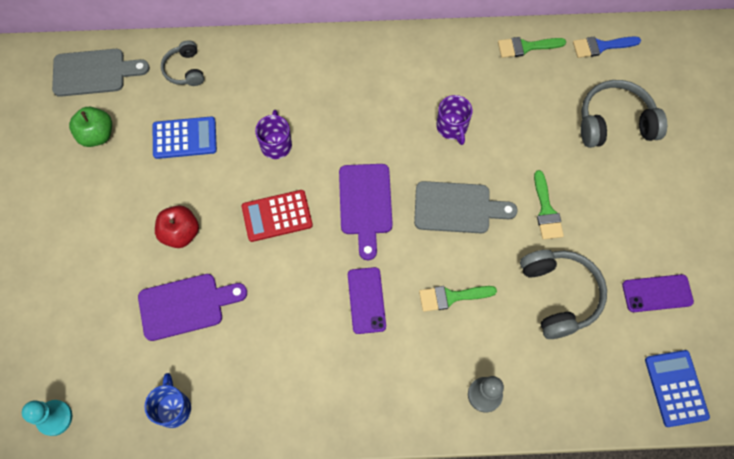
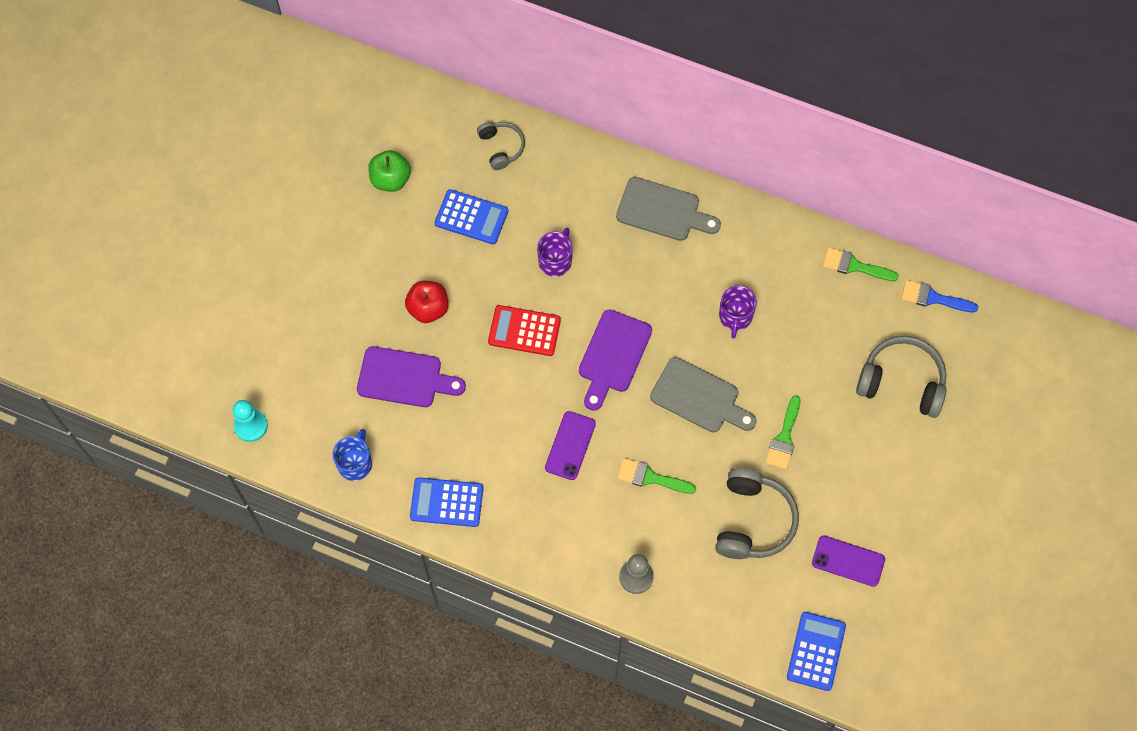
camera: 25 degrees right, 0 degrees up
(94, 72) = (413, 113): grey cutting board -> grey cutting board (662, 210)
(185, 70) = (501, 147): grey headphones -> grey headphones turned 150 degrees clockwise
(277, 405) = (446, 502): none -> blue calculator

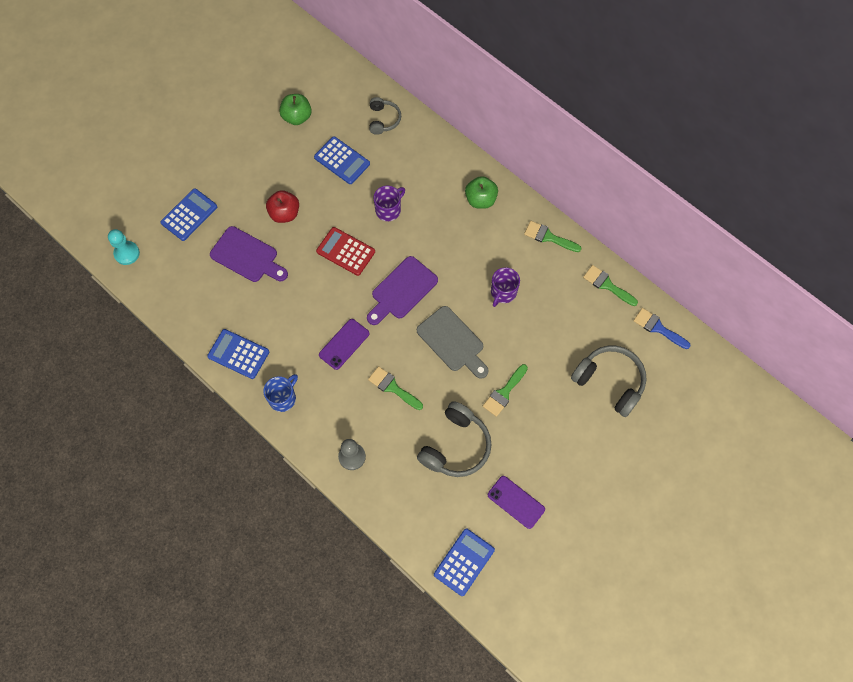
camera: 20 degrees right, 0 degrees up
(308, 350) = (189, 215): none -> blue calculator
(355, 463) = (187, 304): blue mug -> blue mug (283, 398)
(662, 210) = (480, 200): grey cutting board -> green apple
(762, 230) = (548, 237): none -> green brush

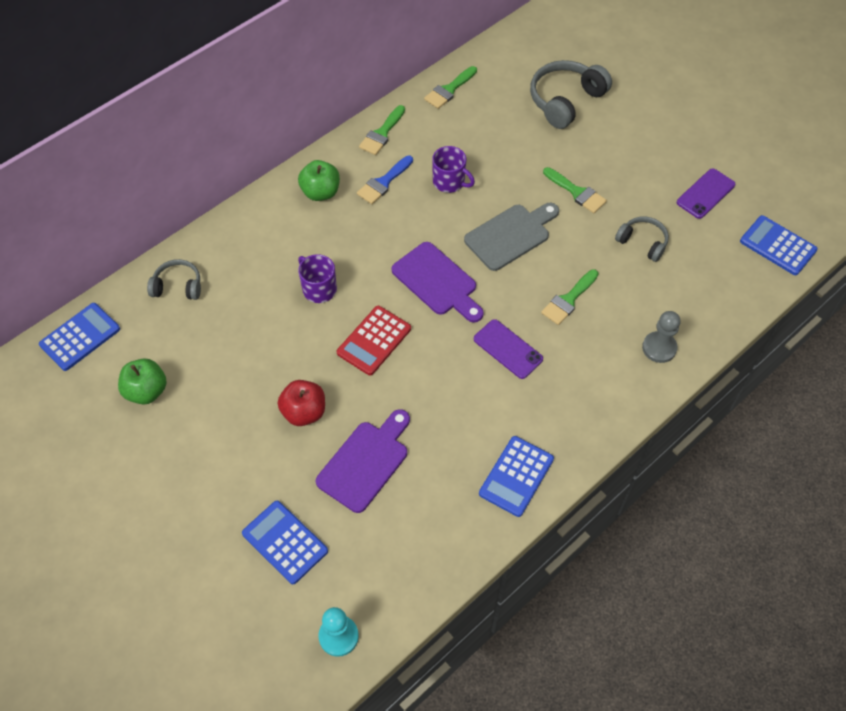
camera: 85 degrees left, 10 degrees down
(283, 398) = (581, 423): blue mug -> none
(342, 161) = (232, 338): blue calculator -> blue calculator (80, 337)
(456, 446) = (642, 242): grey headphones -> grey headphones, size x0.59
(658, 328) = (504, 55): blue brush -> blue brush (383, 182)

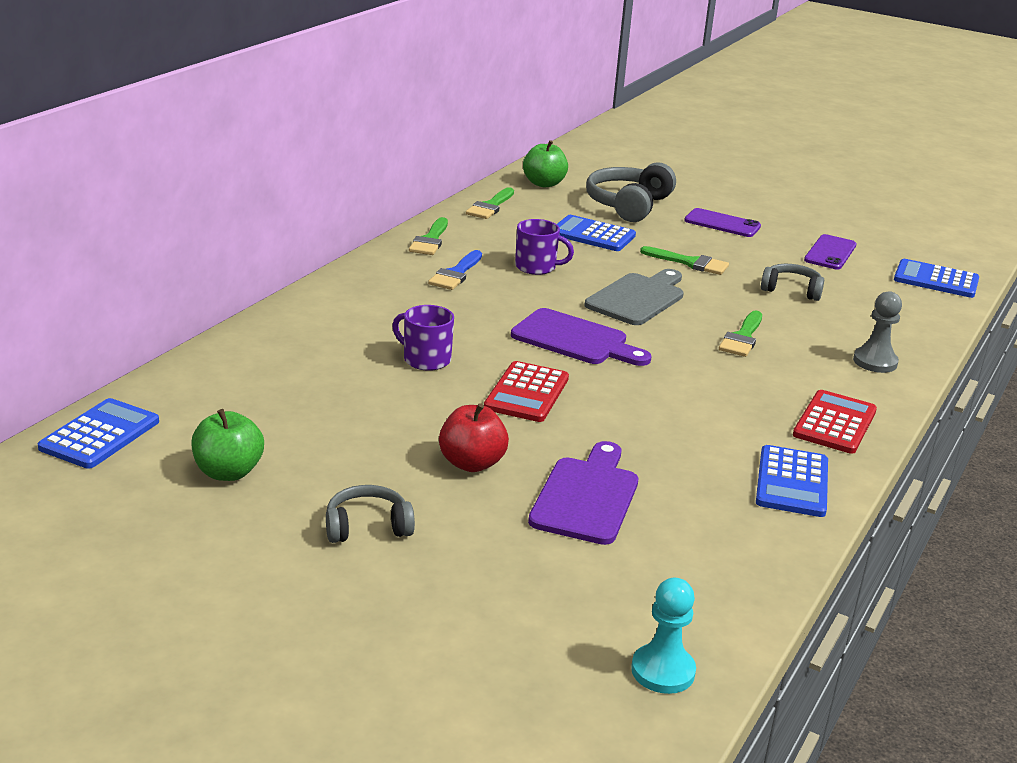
camera: 20 degrees left, 30 degrees down
(178, 286) = (227, 376): grey headphones -> grey headphones (367, 527)
(285, 542) = (521, 588): blue calculator -> blue calculator (592, 235)
(320, 192) = (381, 287): green apple -> green apple (544, 183)
(508, 349) = (700, 381): purple phone -> purple phone (722, 223)
(584, 416) = (835, 423): none -> red calculator

